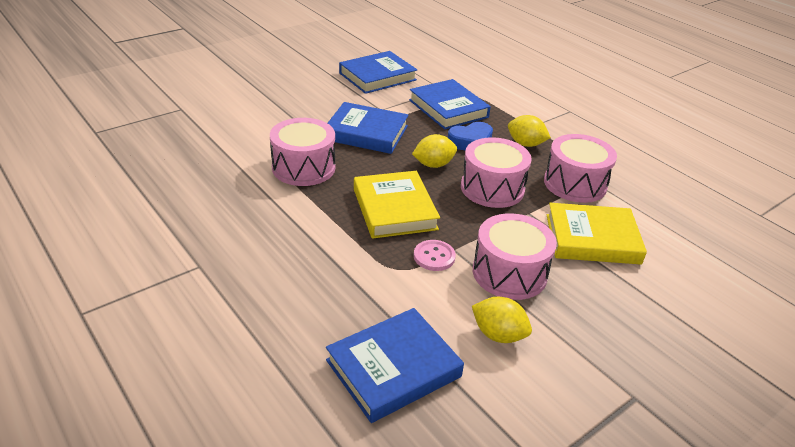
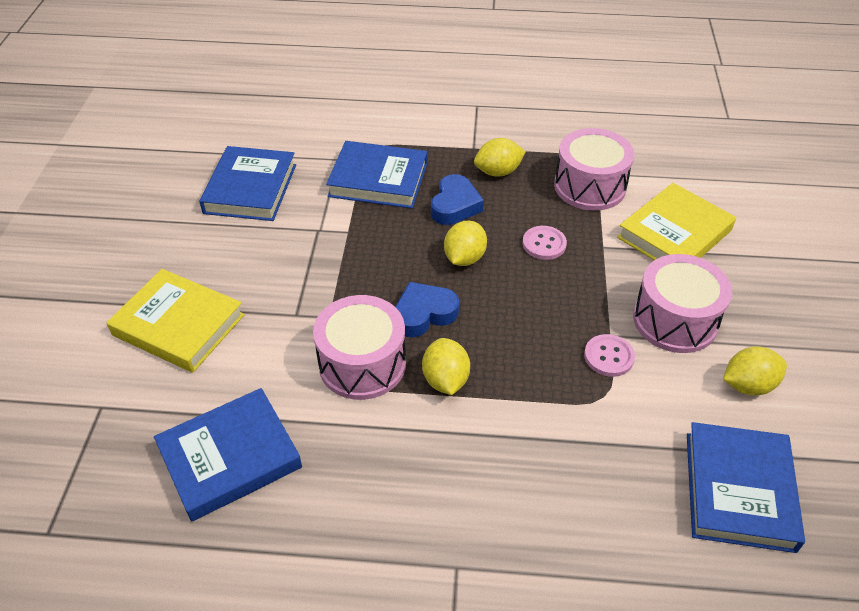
camera: 45 degrees left, 10 degrees up
(329, 201) = (445, 380): none -> yellow lemon
(366, 133) = (352, 270): blue book -> blue book (230, 457)
(368, 171) = (424, 314): none -> blue heart
(394, 209) = (509, 336): yellow book -> yellow book (179, 325)
(492, 188) = (544, 244): pink drum -> pink button

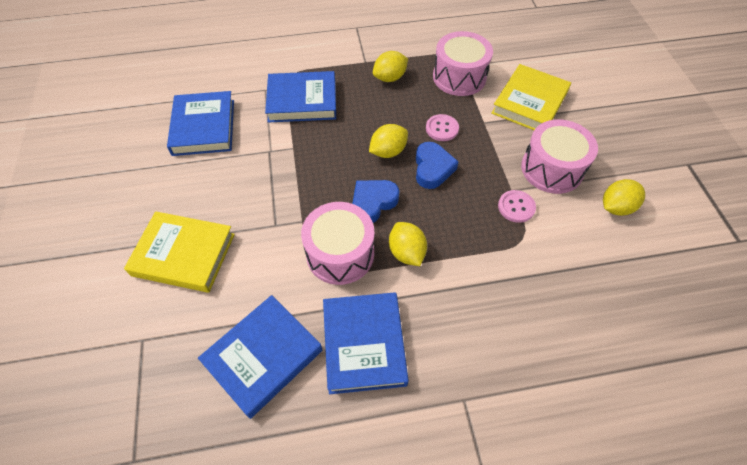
camera: 15 degrees left, 10 degrees up
(455, 205) = (367, 111): blue heart -> blue heart (432, 169)
(464, 258) = (388, 151): yellow lemon -> yellow lemon turned 45 degrees clockwise
(738, 490) = (636, 288): blue book -> blue book (364, 344)

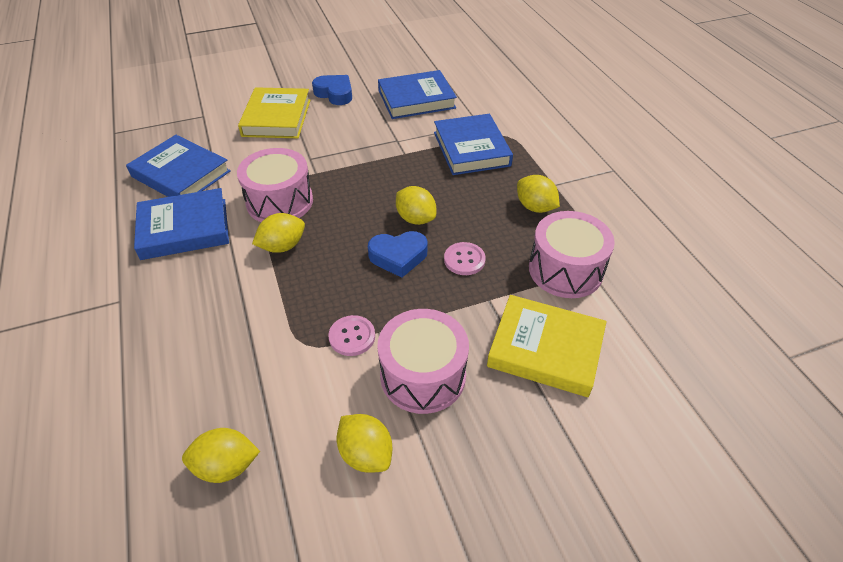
camera: 80 degrees right, 10 degrees down
(373, 203) = (342, 216): blue heart -> blue heart (335, 93)
(634, 292) = (226, 466): none -> yellow lemon

